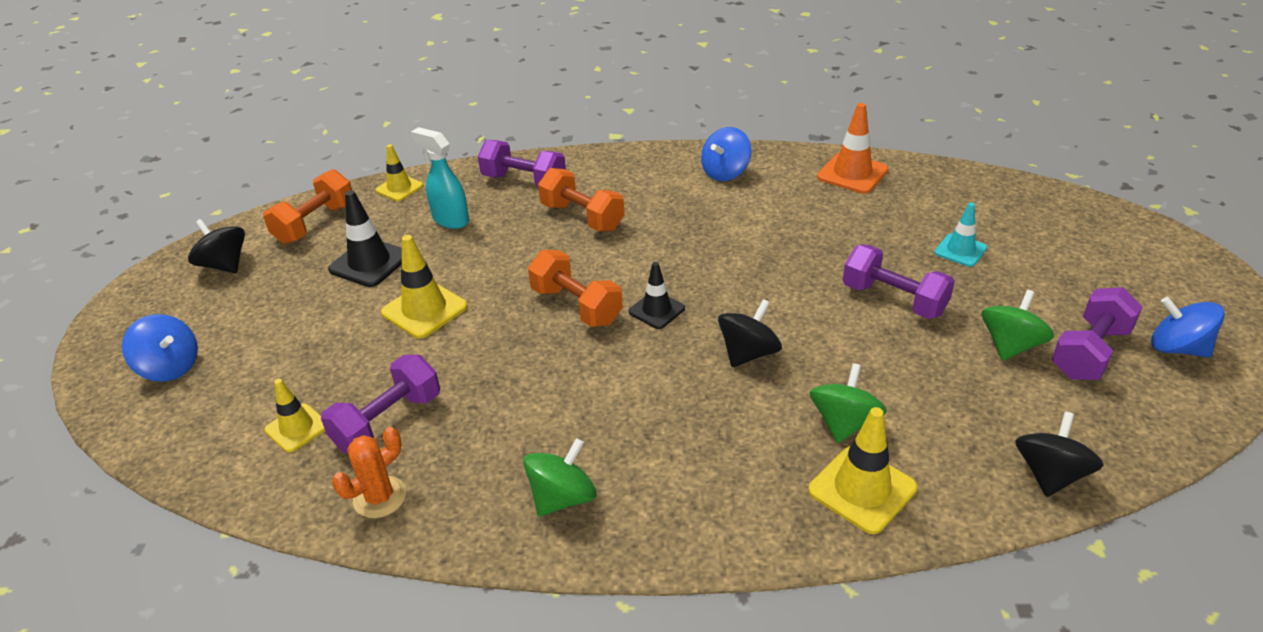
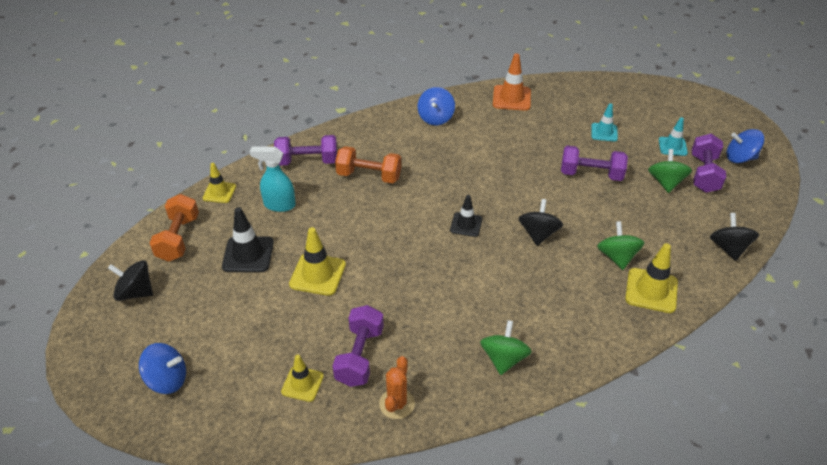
camera: 30 degrees left, 5 degrees up
(576, 306) = (415, 238): orange dumbbell -> none
(1063, 299) = (672, 146): none -> turquoise traffic cone

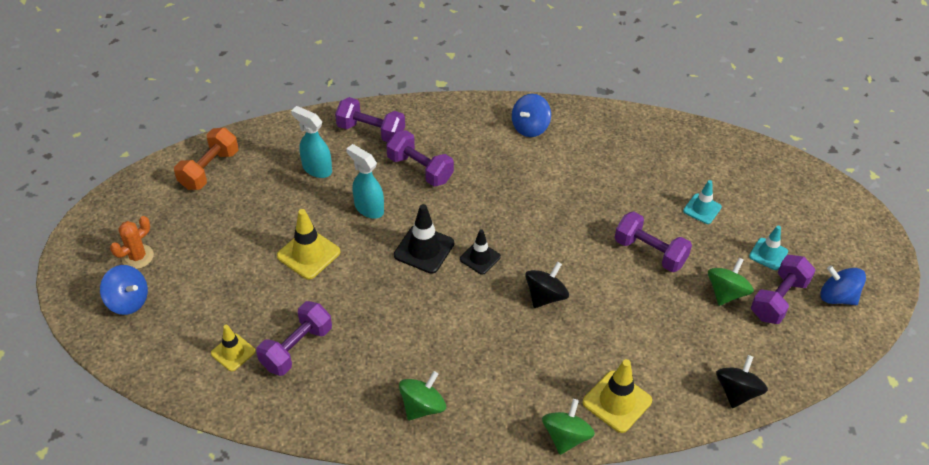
camera: 25 degrees right, 5 degrees up
(135, 292) = (146, 209): black spinning top -> none
(219, 192) = (271, 135): yellow traffic cone -> none
(248, 254) = (259, 209): black traffic cone -> black traffic cone (424, 249)
(346, 220) = (368, 208): none -> turquoise spray bottle
(369, 176) = (420, 169): orange dumbbell -> purple dumbbell
(397, 404) = (300, 405): orange cactus -> orange cactus (137, 257)
(511, 98) = (628, 131): orange traffic cone -> none
(617, 257) = (608, 353): green spinning top -> green spinning top (566, 436)

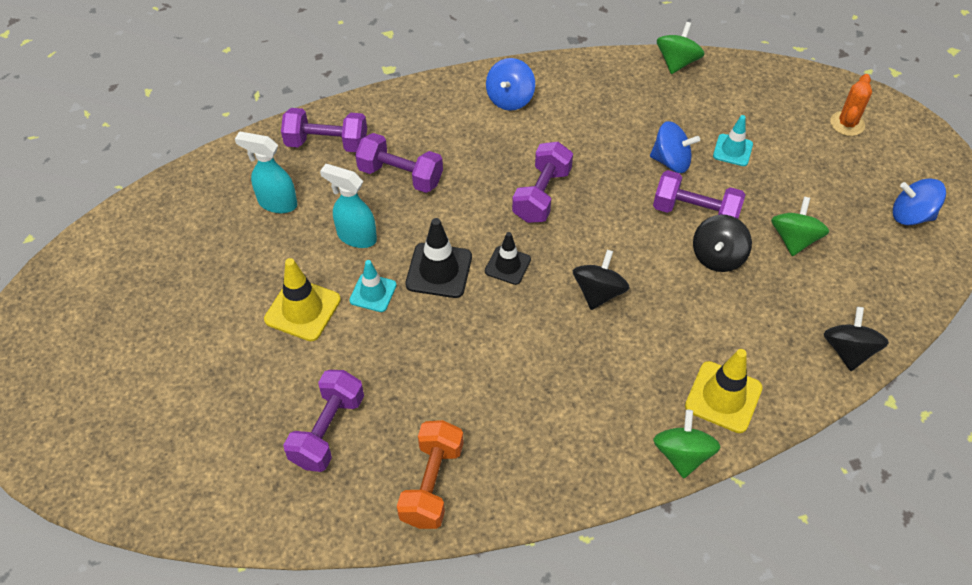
camera: 15 degrees left, 5 degrees up
(128, 301) = (94, 425): blue spinning top -> blue spinning top (671, 161)
(137, 257) = (88, 365): orange cactus -> orange cactus (847, 124)
(209, 169) = (144, 234): orange dumbbell -> orange dumbbell (432, 484)
(233, 352) = (250, 456): yellow traffic cone -> none
(422, 406) = (504, 463): green spinning top -> green spinning top (677, 62)
(655, 291) = (717, 256): none -> black spinning top
(768, 254) = (821, 185): turquoise traffic cone -> turquoise traffic cone (373, 293)
(778, 299) = (851, 233): purple dumbbell -> purple dumbbell (541, 195)

